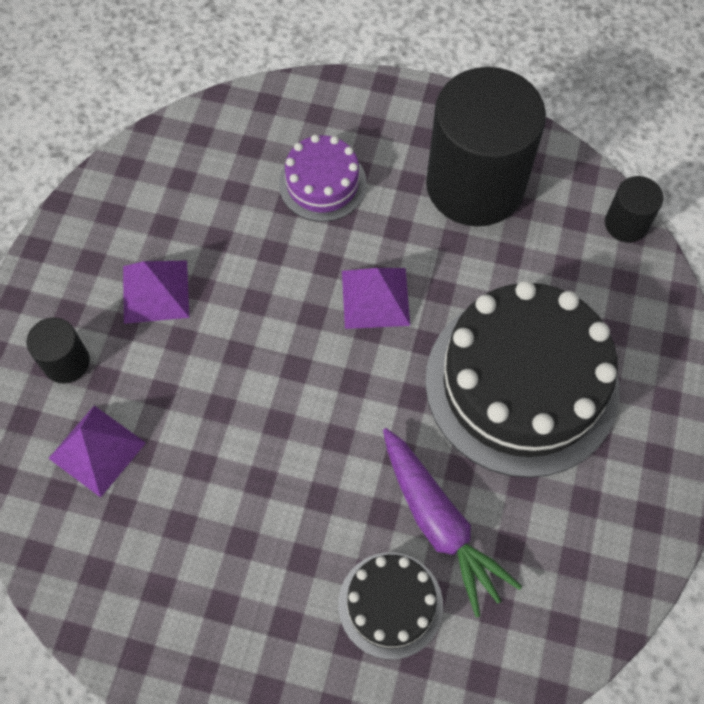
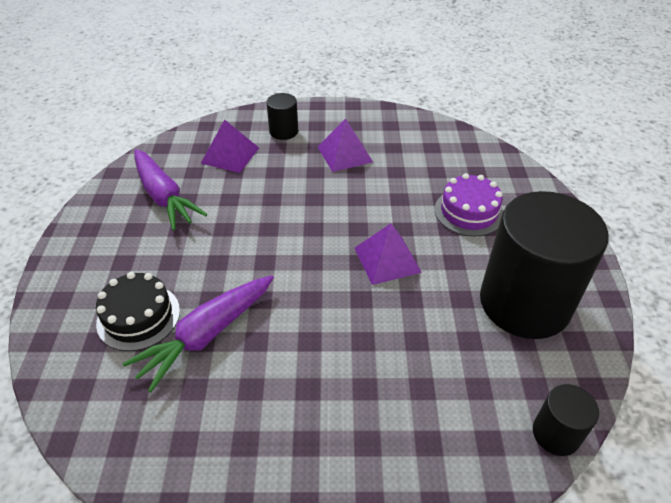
camera: 75 degrees right, 20 degrees down
(163, 558) = (164, 196): none -> purple carrot
(521, 384) = (346, 371): black cake -> none

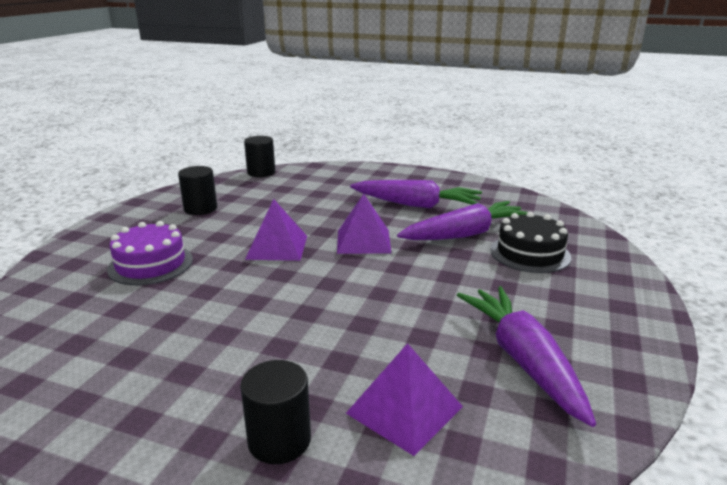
camera: 160 degrees left, 20 degrees down
(277, 392) = (416, 205): none -> purple carrot
(345, 154) = (212, 363): purple pyramid -> purple pyramid (363, 241)
(524, 303) = (200, 209): black cylinder -> black cylinder, size x0.44

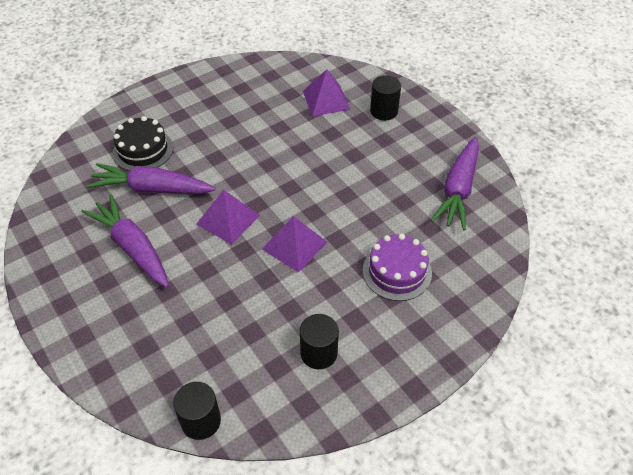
camera: 145 degrees left, 25 degrees up
(523, 360) = (252, 95): purple carrot -> purple carrot (458, 189)

